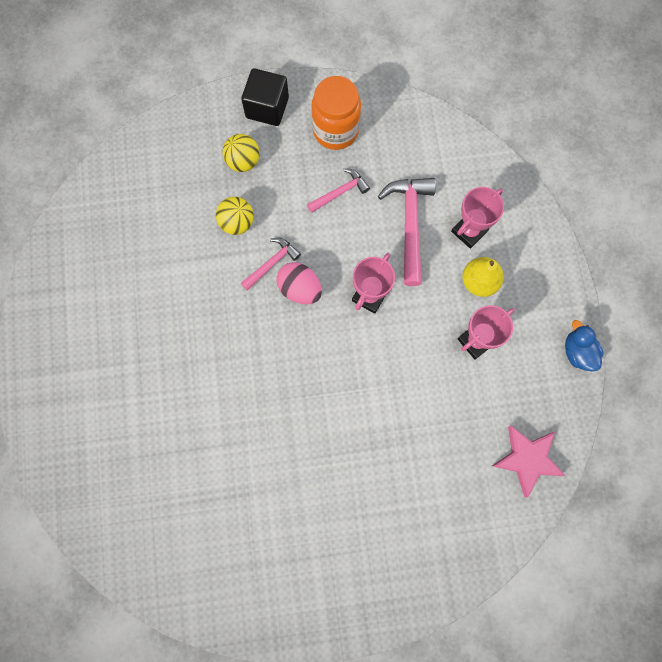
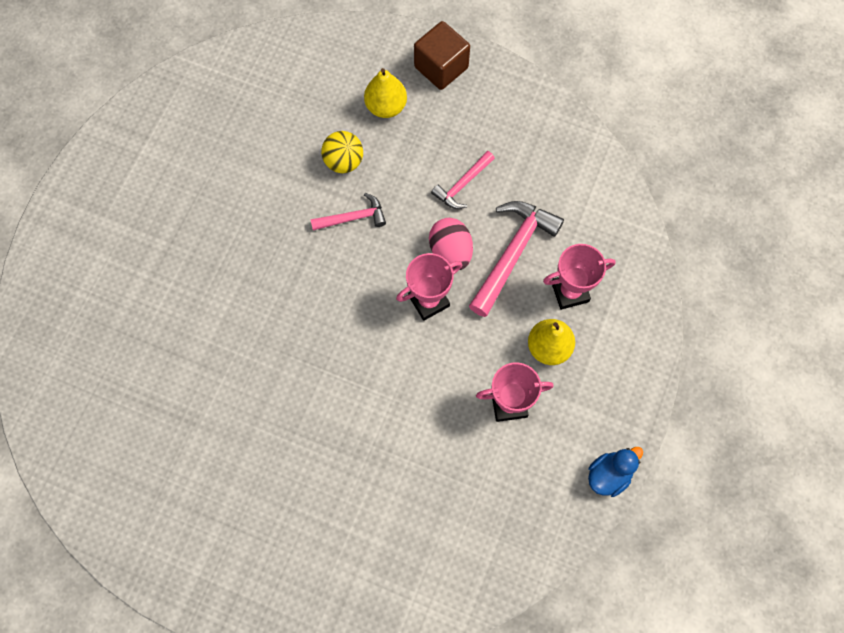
camera: 30 degrees right, 5 degrees down
(243, 161) = (386, 107): yellow ball -> yellow pear
(267, 108) = (441, 67): black cube -> brown cube
(300, 289) = (365, 257): pink egg -> pink egg (450, 251)
(335, 130) = (495, 123): orange jar -> none
(340, 192) = (462, 185): pink hammer -> pink hammer turned 135 degrees clockwise
(527, 459) = (488, 551): pink star -> none
(577, 352) = (609, 475): blue duck -> blue duck turned 45 degrees clockwise

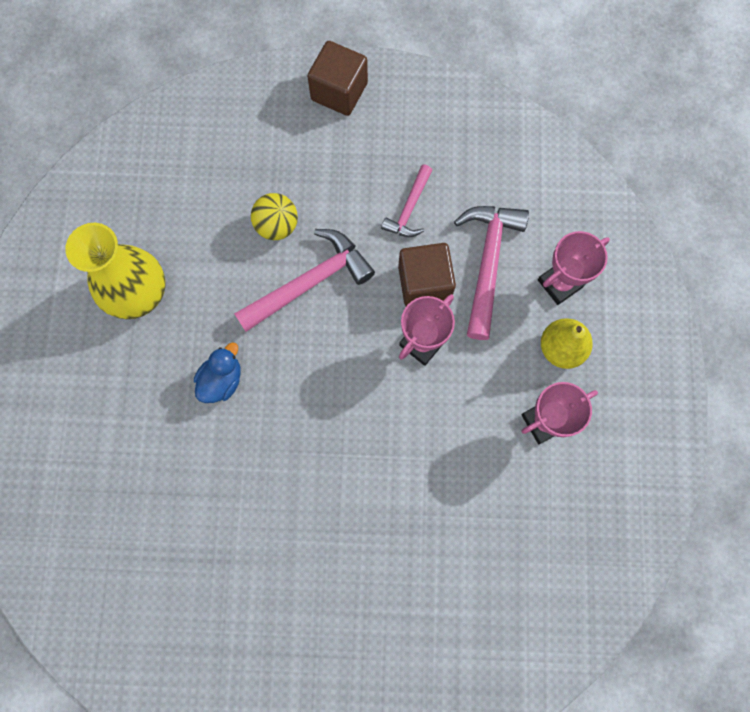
camera: 20 degrees left, 5 degrees up
(206, 178) = (138, 293): none -> yellow vase
(353, 217) = (310, 282): pink hammer -> pink hammer, size x1.74
(386, 107) = (298, 152): yellow pear -> none
(450, 251) = (424, 283): pink egg -> brown cube
(609, 475) = (669, 457): blue duck -> blue duck (222, 380)

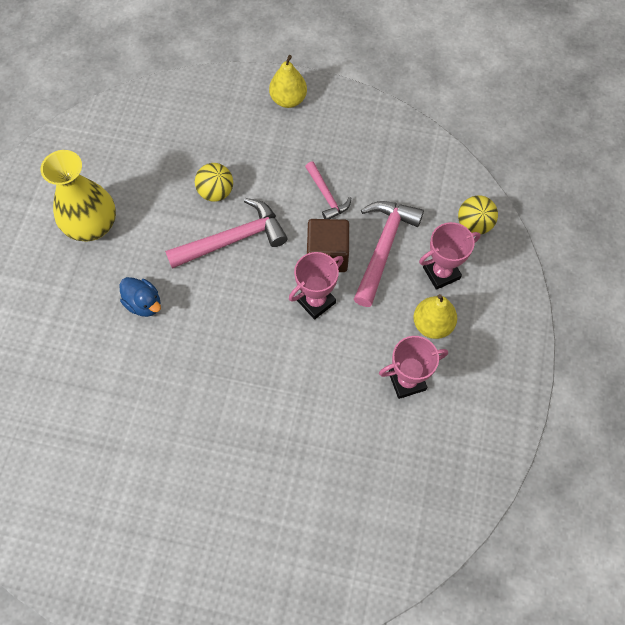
camera: 10 degrees right, 10 degrees down
(222, 380) = (144, 303): blue duck -> blue duck turned 90 degrees clockwise
(339, 91) = (288, 100): brown cube -> yellow pear
(409, 209) = (326, 196): pink hammer -> pink hammer turned 60 degrees counterclockwise
(587, 217) = (474, 224): none -> yellow ball

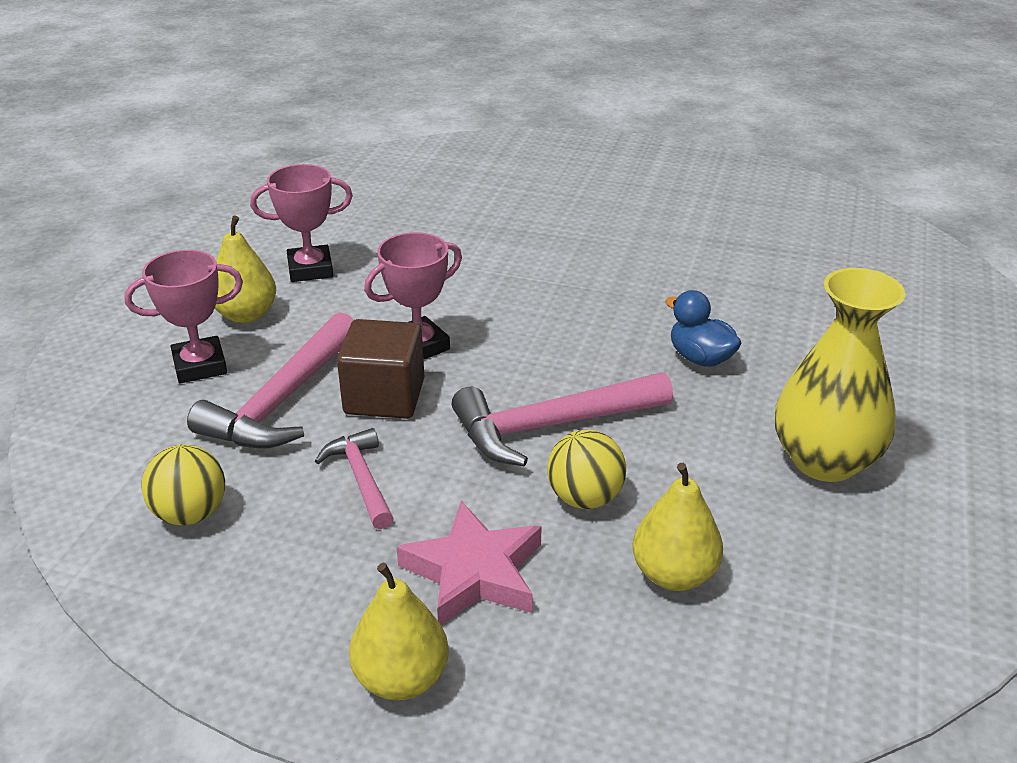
camera: 175 degrees left, 30 degrees down
(178, 153) = (673, 574): none -> yellow pear
(265, 148) = (474, 572): none -> pink star
(474, 224) = (103, 421): yellow ball -> yellow ball (190, 514)

